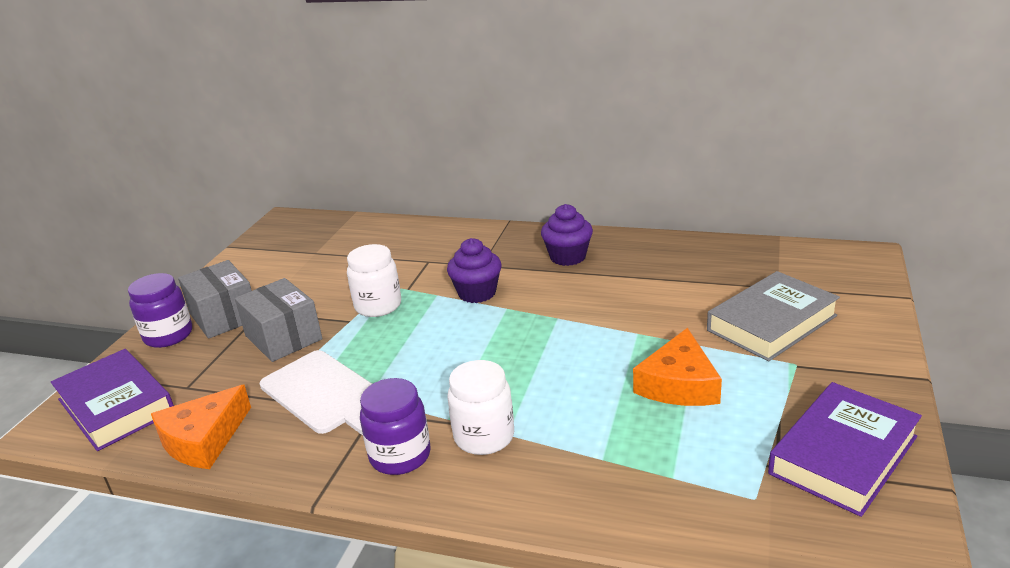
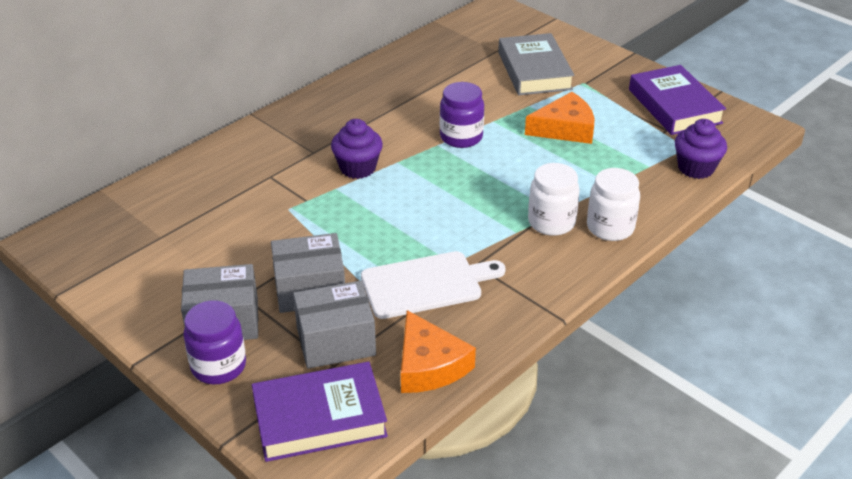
camera: 65 degrees left, 10 degrees up
(219, 376) = (336, 341): none -> grey box
(378, 306) = (317, 223): white jar -> white jar (610, 227)
(400, 456) = (541, 265): purple jar -> purple jar (461, 137)
(568, 257) = (354, 109): purple cupcake -> purple cupcake (696, 168)
(678, 384) = (565, 129): orange cheese -> orange cheese turned 60 degrees counterclockwise

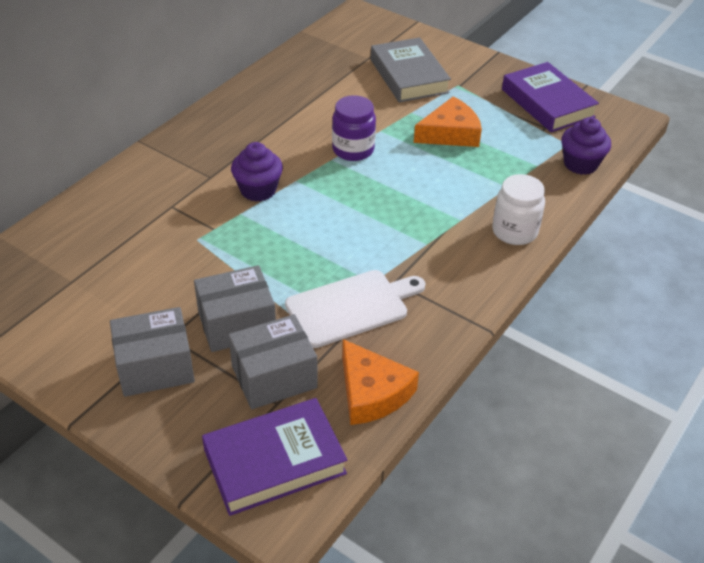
camera: 10 degrees left, 5 degrees up
(218, 366) = (160, 417): purple jar -> none
(551, 222) = (458, 231): white jar -> none

